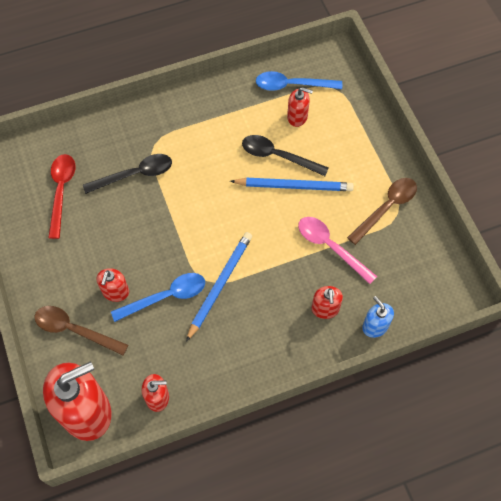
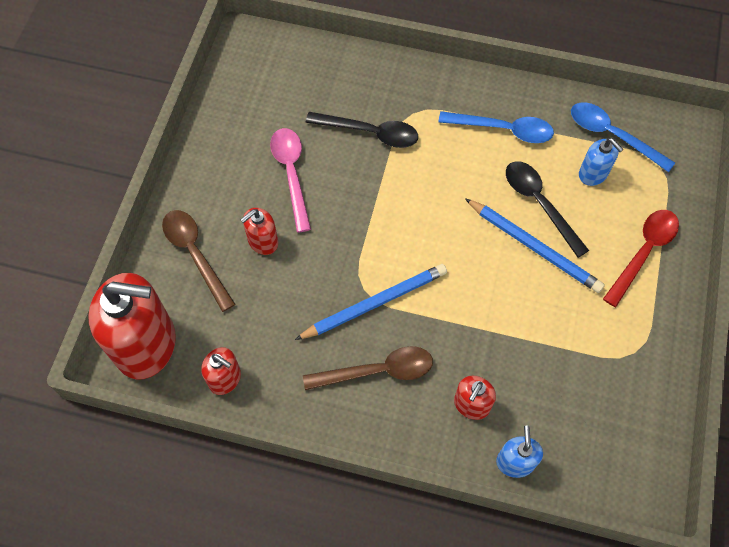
camera: 35 degrees right, 0 degrees up
(61, 191) = (284, 106): red spoon -> red spoon (643, 252)
(166, 296) = (310, 279): blue spoon -> blue spoon (503, 130)
(297, 117) = (593, 174): red soap dispenser -> blue soap dispenser
(330, 247) = (527, 340): pink spoon -> pink spoon (291, 174)
(386, 208) = (626, 337): brown spoon -> brown spoon (378, 371)

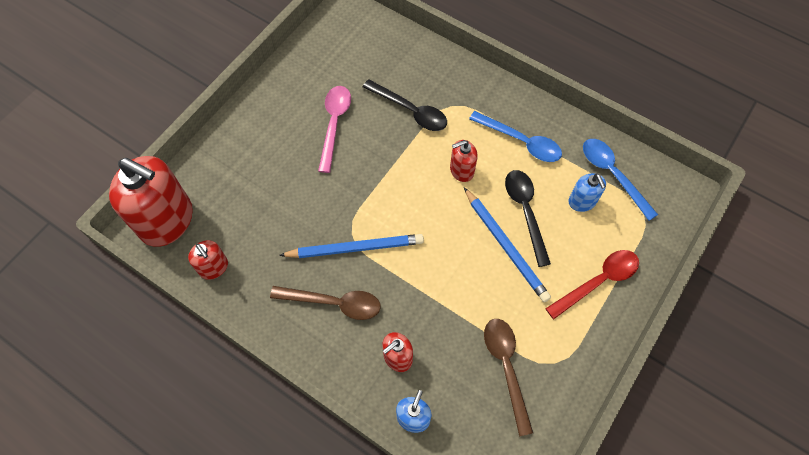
camera: 20 degrees right, 0 degrees up
(195, 254) = (233, 163): brown spoon -> brown spoon (506, 367)
(263, 241) = (289, 170): red soap dispenser -> red soap dispenser (461, 170)

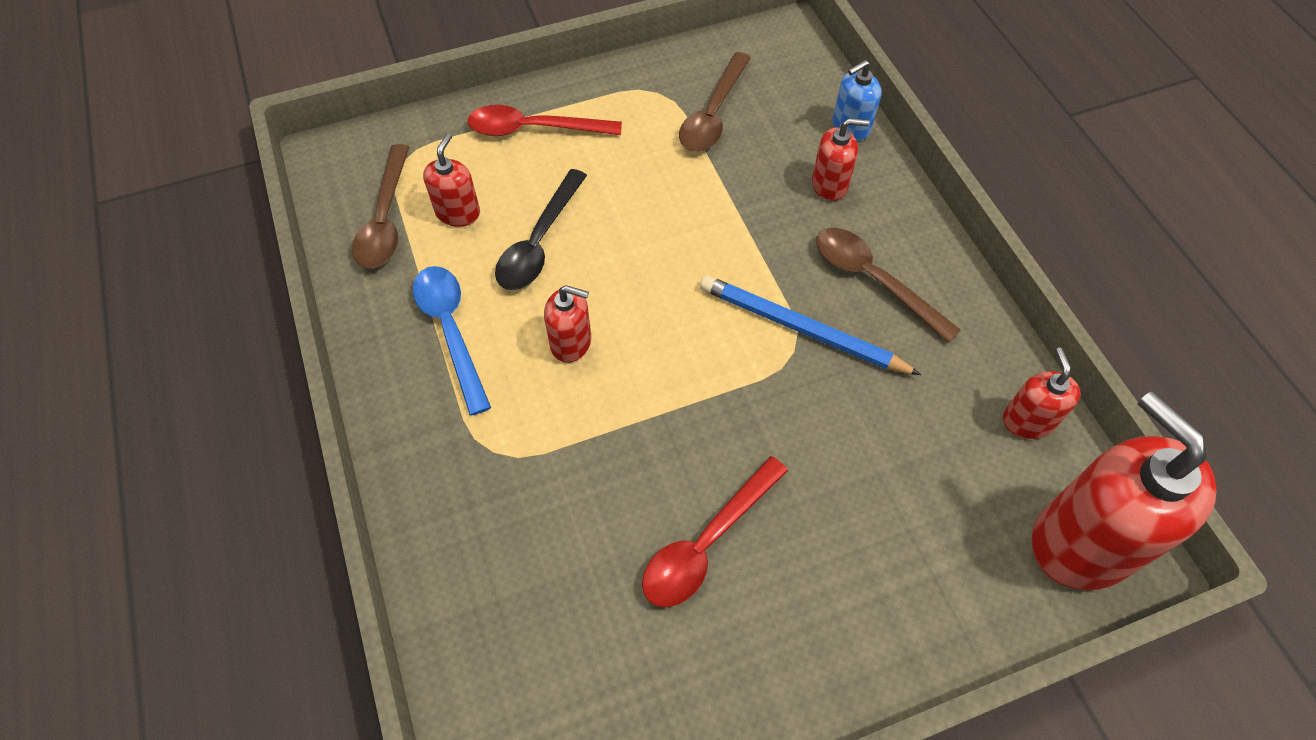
camera: 145 degrees left, 5 degrees down
(334, 124) = (706, 543): pink spoon -> red spoon
(410, 111) = (564, 484): black spoon -> none
(506, 246) = (602, 220): blue pencil -> none
(582, 201) = (458, 213): blue soap dispenser -> red soap dispenser
(612, 175) = (385, 219): blue spoon -> brown spoon

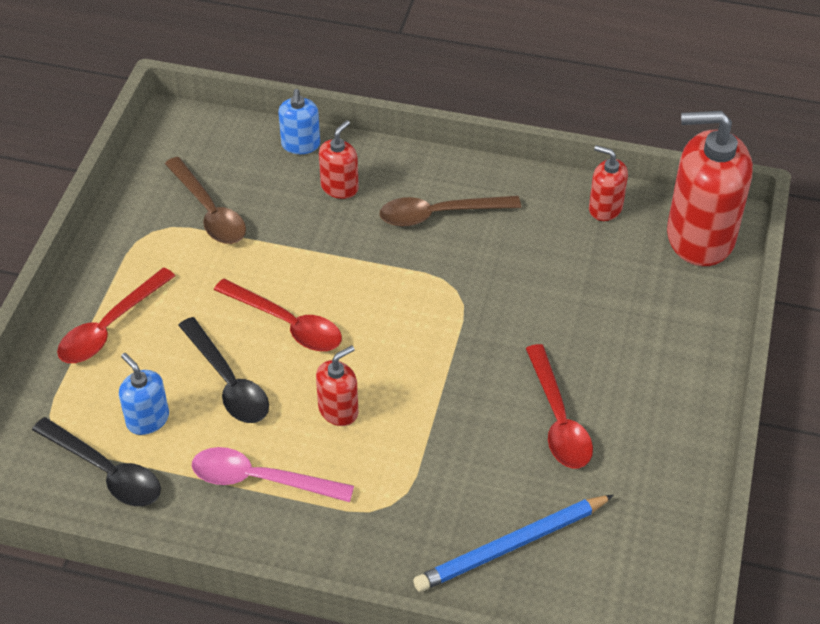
camera: 55 degrees left, 10 degrees down
(385, 219) = (106, 471): brown spoon -> black spoon
(451, 331) = (260, 479): blue spoon -> pink spoon
(458, 213) = (147, 419): red soap dispenser -> blue soap dispenser
(637, 244) = (287, 324): none -> red spoon
(801, 329) = (443, 275): blue pencil -> blue pencil (512, 546)

